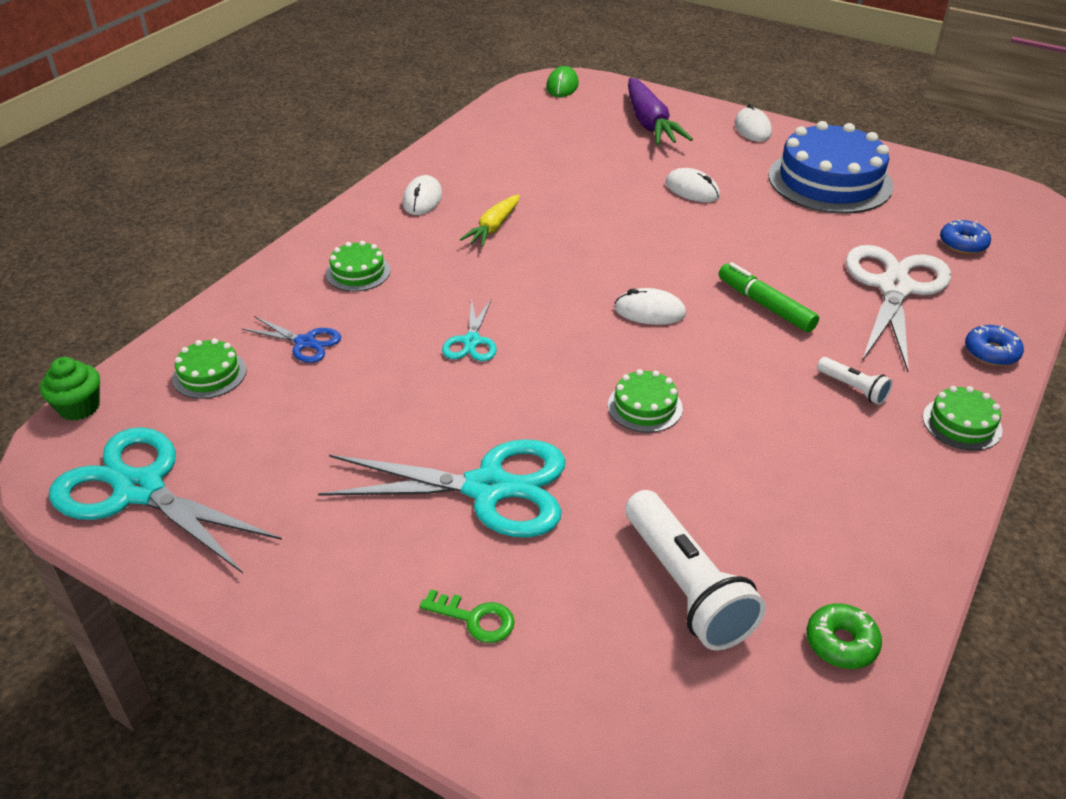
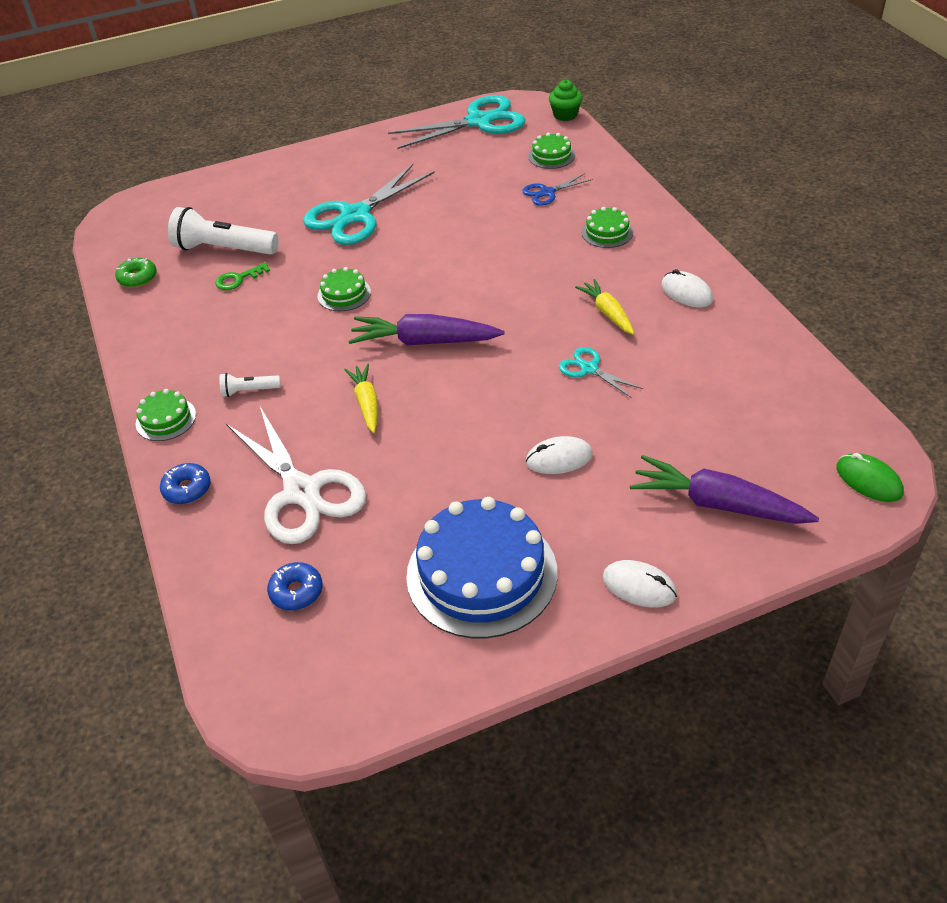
camera: 130 degrees right, 5 degrees up
(471, 341) = (479, 252): turquoise scissors -> turquoise scissors (589, 369)
(475, 619) = (289, 186): green key -> green key (238, 279)
(650, 311) = (424, 341): white mouse -> purple carrot
(765, 305) = (366, 403): green marker -> yellow carrot

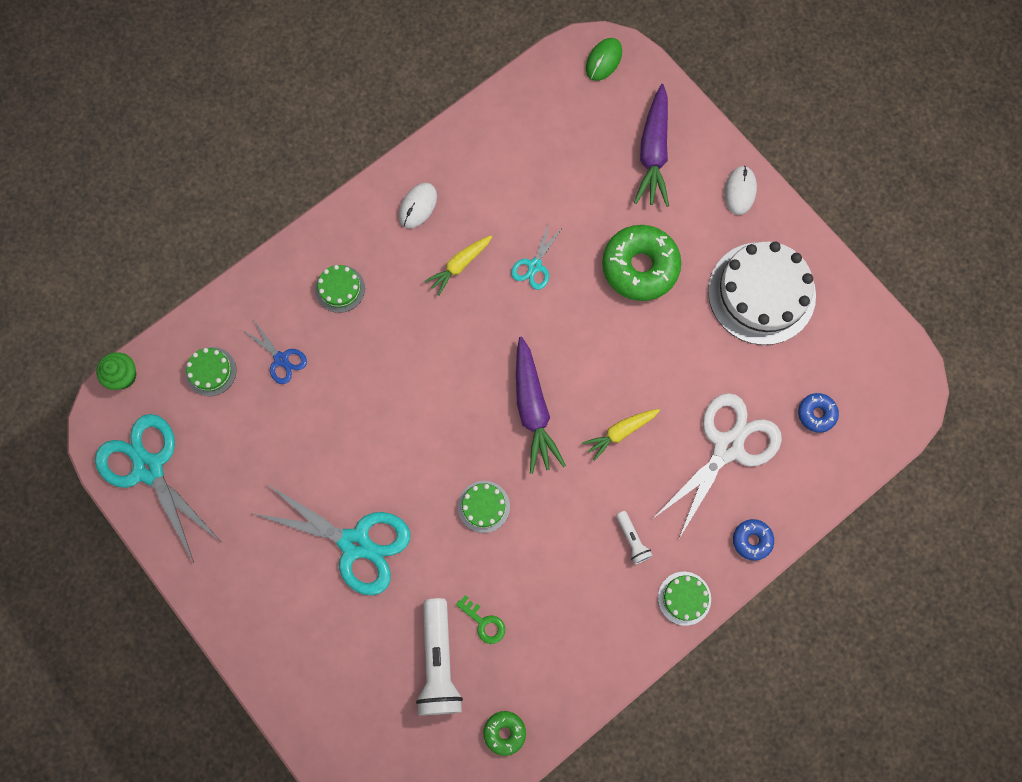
camera: 110 degrees left, 30 degrees up
(481, 574) = (761, 293): blue cake -> white cake
(559, 458) = (640, 267): white mouse -> green donut

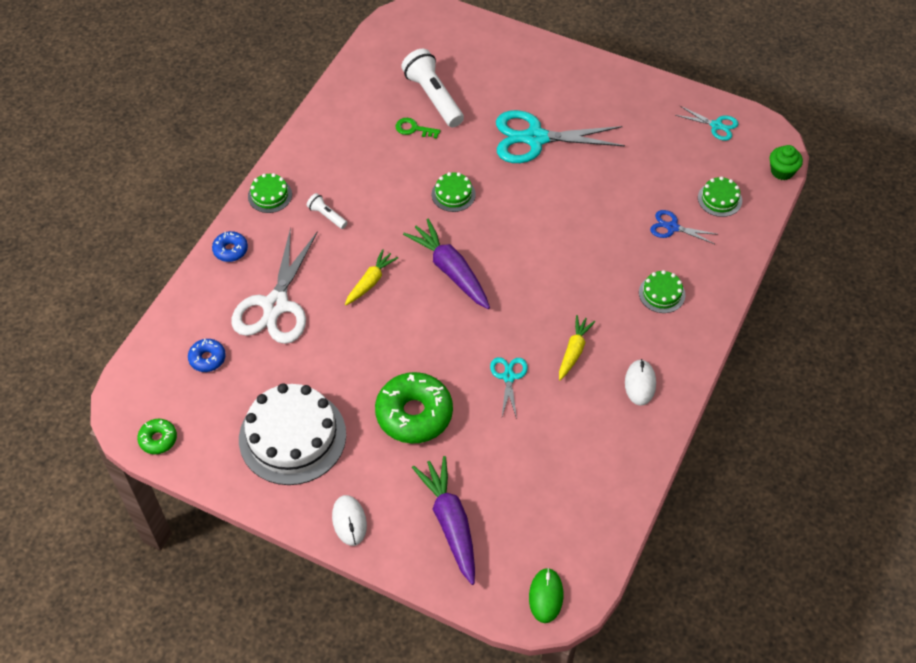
camera: 155 degrees right, 20 degrees down
(148, 468) = (716, 125): turquoise scissors -> turquoise scissors, size x0.49
(504, 732) = (366, 78): green donut -> green donut (158, 439)

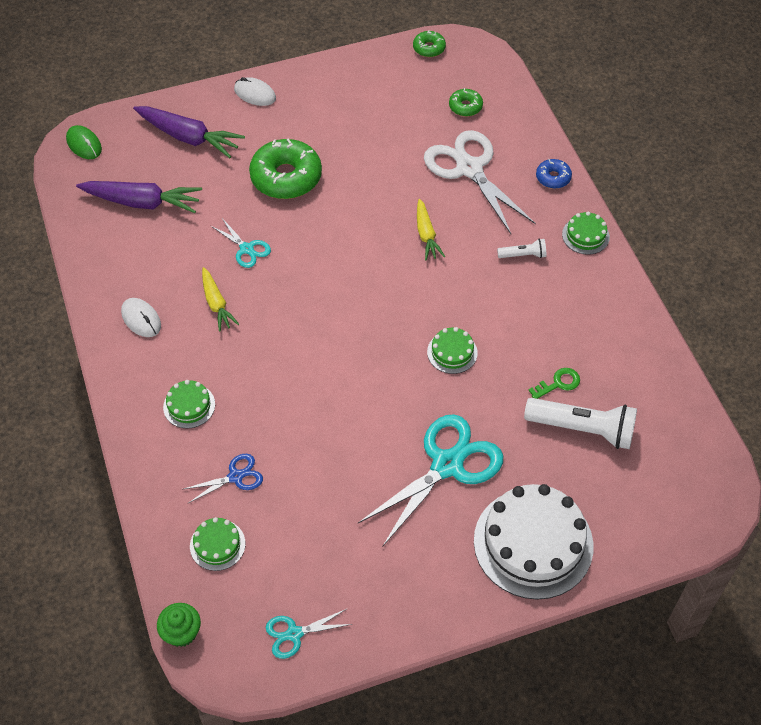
camera: 135 degrees right, 0 degrees up
(207, 358) = (465, 107): blue donut -> green donut
(292, 436) = (349, 108): white cake -> white cake (533, 543)
(450, 270) = (378, 289): purple carrot -> purple carrot (142, 202)

